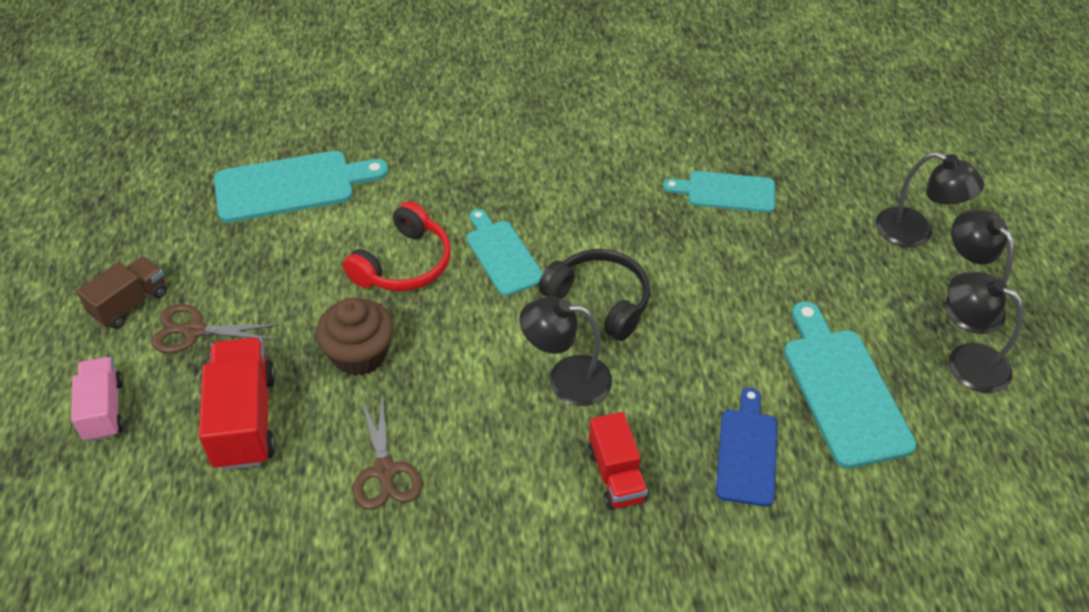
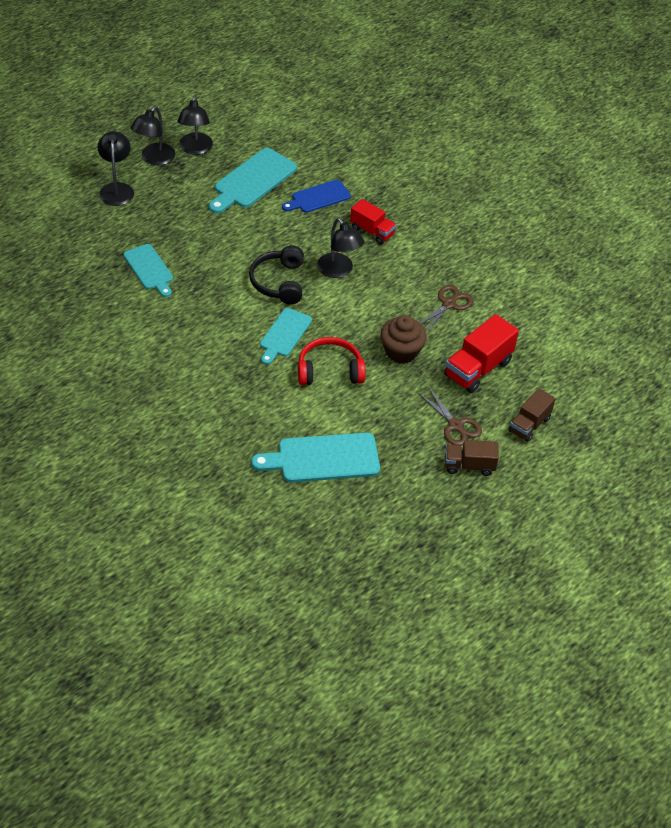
camera: 130 degrees left, 0 degrees up
(104, 410) = (529, 425): pink truck -> brown truck
(292, 186) = (323, 458): turquoise cutting board -> turquoise cutting board turned 45 degrees counterclockwise
(616, 475) = (372, 231): red truck -> red truck turned 90 degrees clockwise

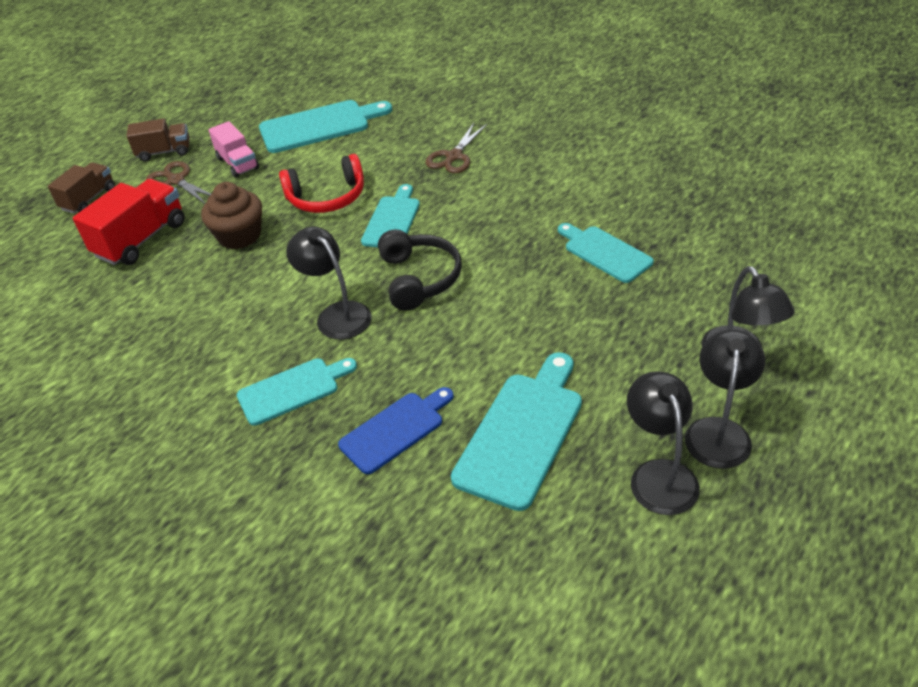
camera: 175 degrees right, 5 degrees down
(372, 231) = (293, 390): red truck -> turquoise cutting board
(401, 431) = (238, 163): none -> pink truck
(449, 304) = (172, 307): brown scissors -> brown scissors (453, 156)

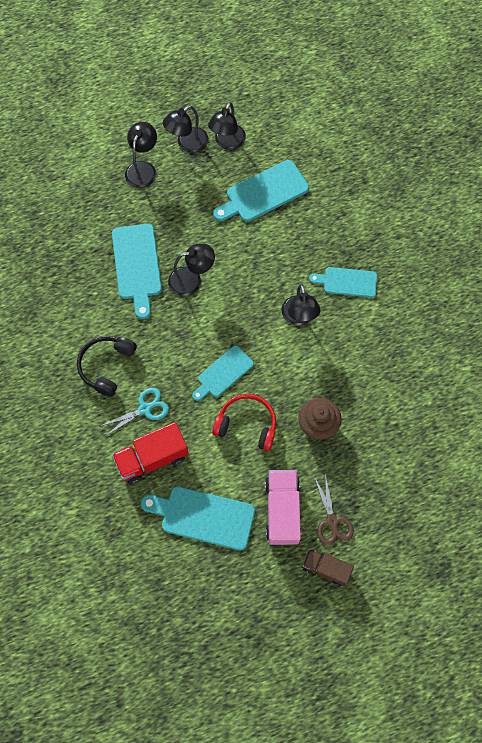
camera: 150 degrees left, 25 degrees up
(89, 199) = (398, 543): brown truck -> none
(141, 239) = (378, 466): red truck -> red truck (152, 458)
(238, 163) = (282, 510): pink truck -> pink truck, size x1.55
(395, 430) = (314, 229): blue cutting board -> none
(419, 278) = (241, 314): black headphones -> black headphones (106, 366)
(453, 156) = (145, 409): brown scissors -> turquoise scissors
(519, 276) = (192, 280): none -> black lamp
(605, 252) = (137, 266): turquoise cutting board -> turquoise cutting board, size x1.53

